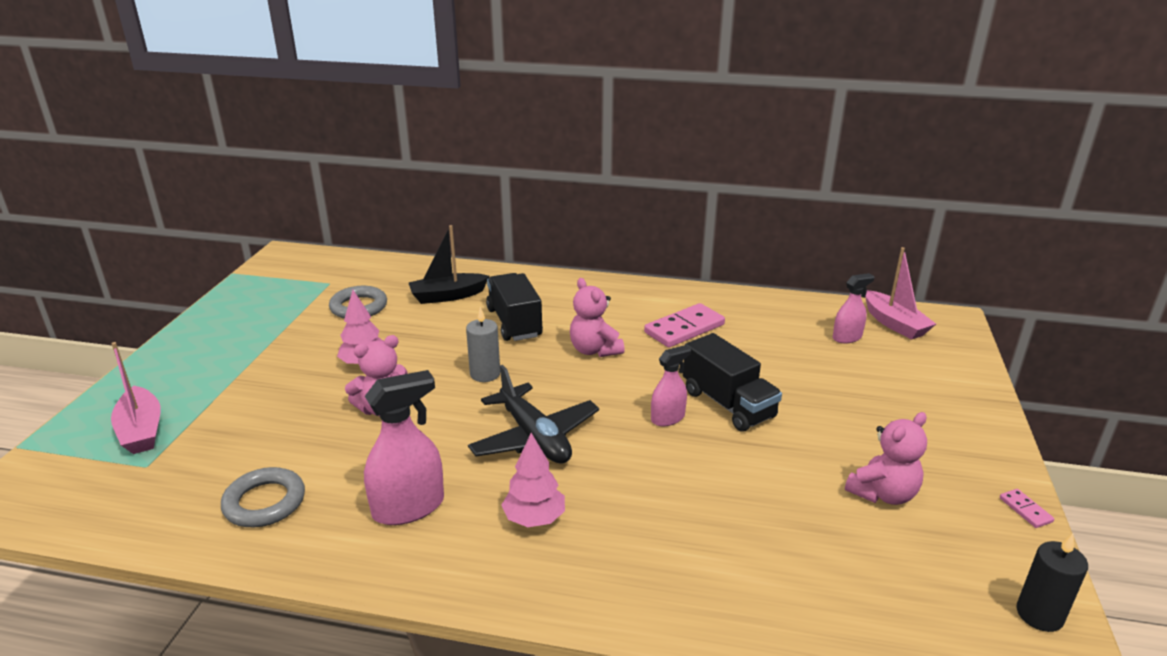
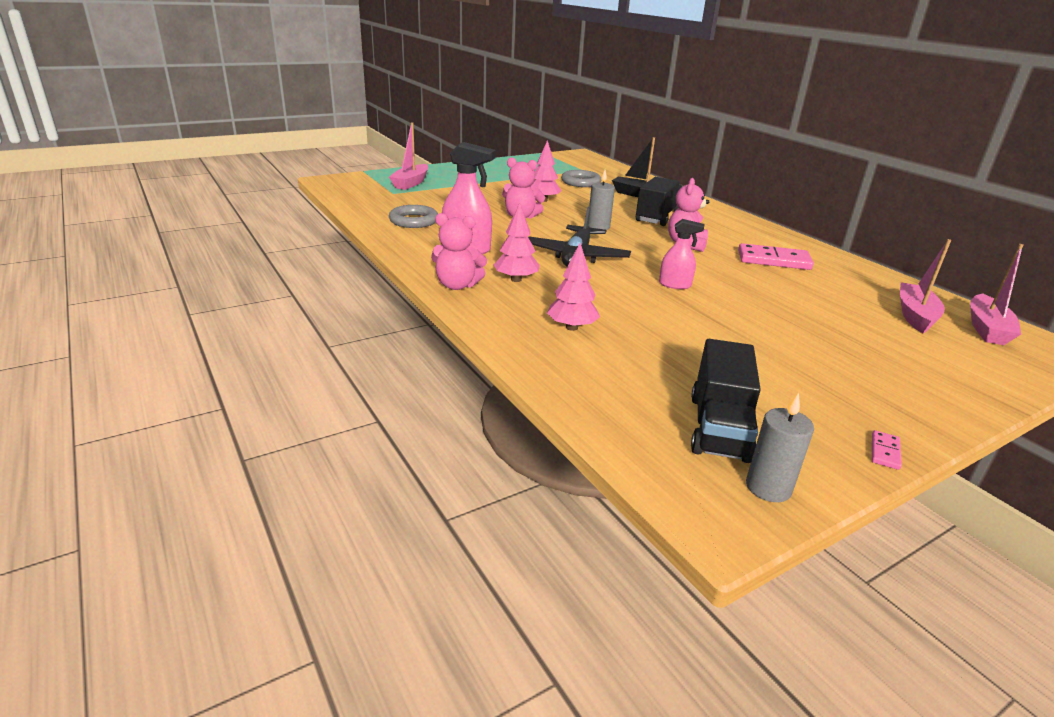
camera: 45 degrees right, 0 degrees up
(683, 549) = (572, 327): none -> pink tree
(728, 404) = (732, 298): black truck -> black truck (718, 427)
(847, 337) = (915, 315): pink spray bottle -> pink boat
(883, 494) = (765, 381): pink teddy bear -> pink teddy bear (457, 285)
(1039, 615) = (768, 487): black candle -> grey candle

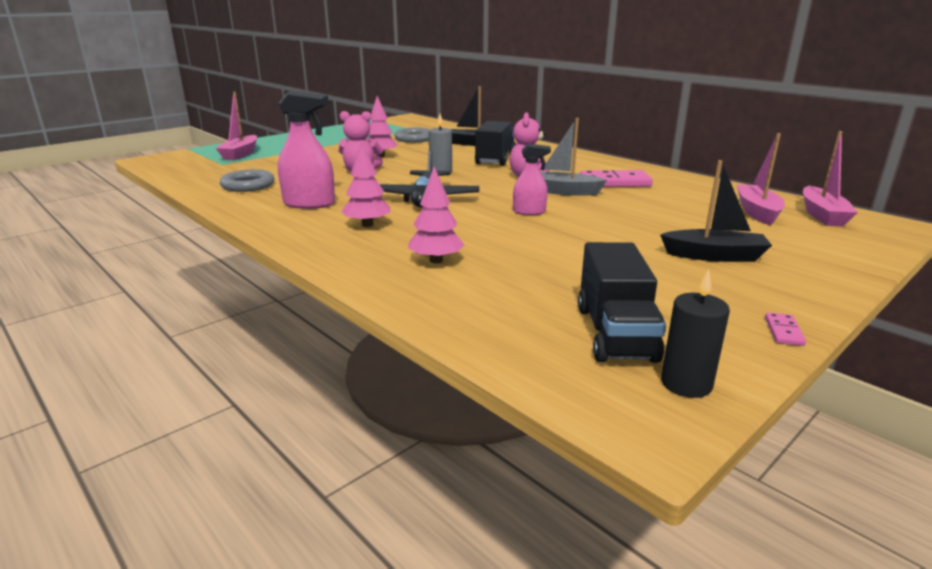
camera: 10 degrees left, 5 degrees down
(457, 285) = (305, 237): pink teddy bear -> none
(715, 265) = (562, 191): none -> grey boat
(768, 487) = (686, 384): grey candle -> black candle
(847, 360) = (714, 256): none -> black boat

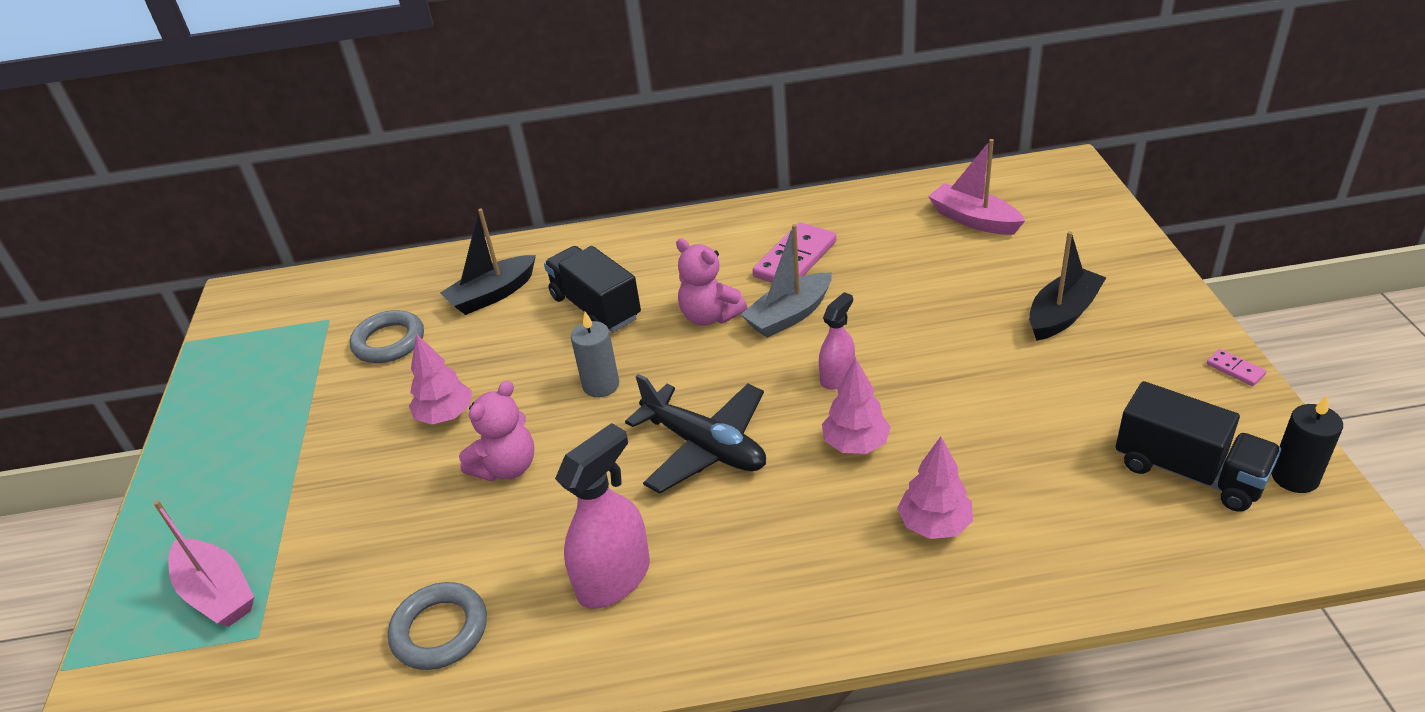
camera: 50 degrees left, 15 degrees up
(367, 225) = (761, 544): pink tree -> pink tree (856, 444)
(822, 215) = (1013, 188): pink boat -> none

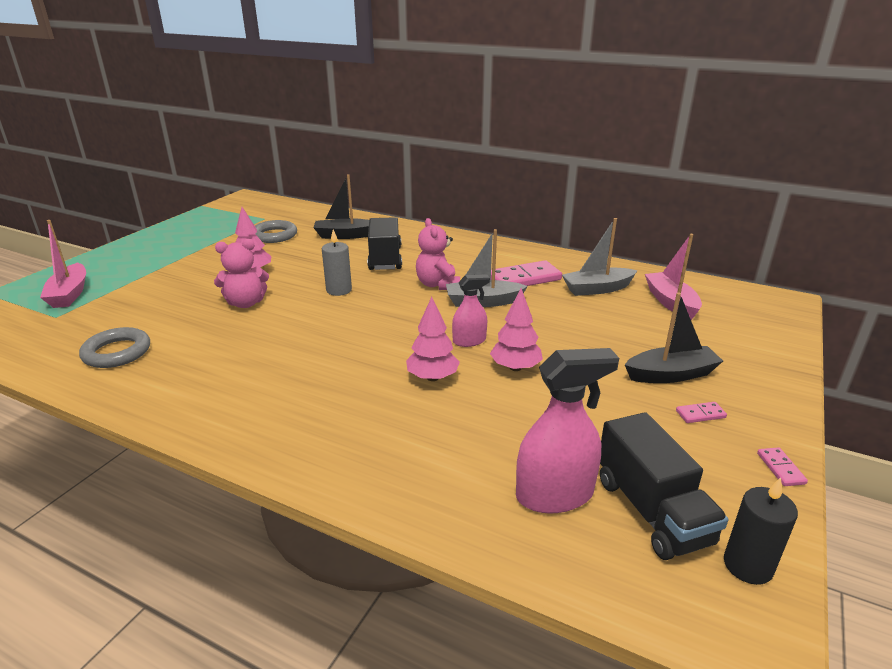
camera: 30 degrees right, 10 degrees down
(614, 578) = (217, 373): pink spray bottle -> pink spray bottle (554, 495)
(704, 447) = (348, 339): black plane -> none
(886, 236) = (597, 289): none -> grey boat
(934, 524) = (420, 442): pink tree -> pink tree (515, 367)
(1128, 347) = (700, 414): none -> pink domino

